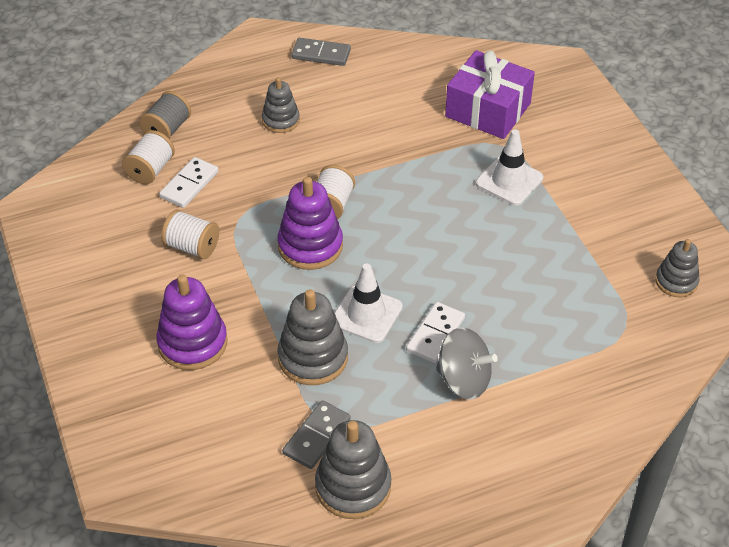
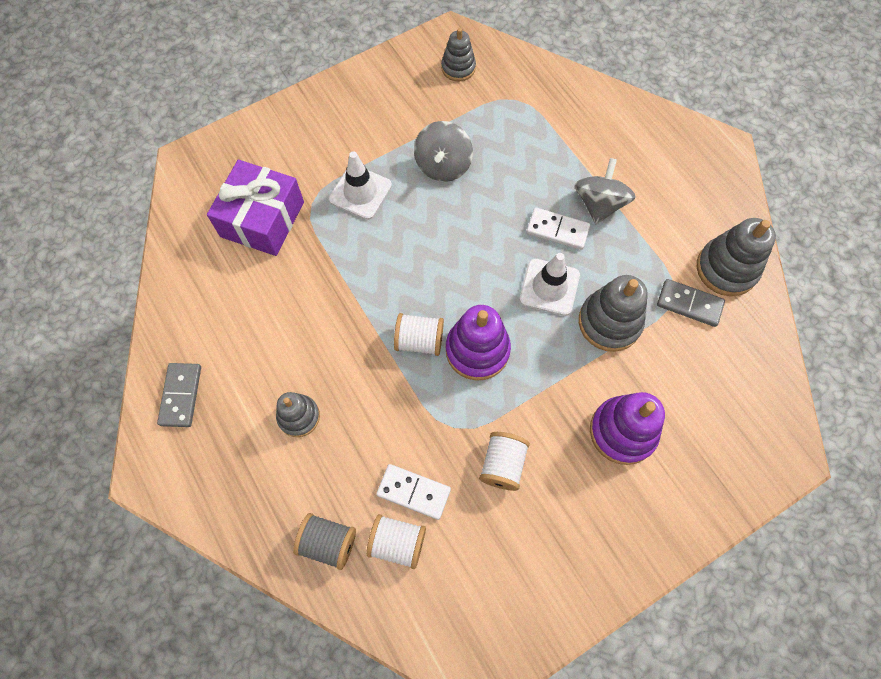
camera: 100 degrees left, 20 degrees up
(535, 249) = (443, 165): none -> grey spinning top

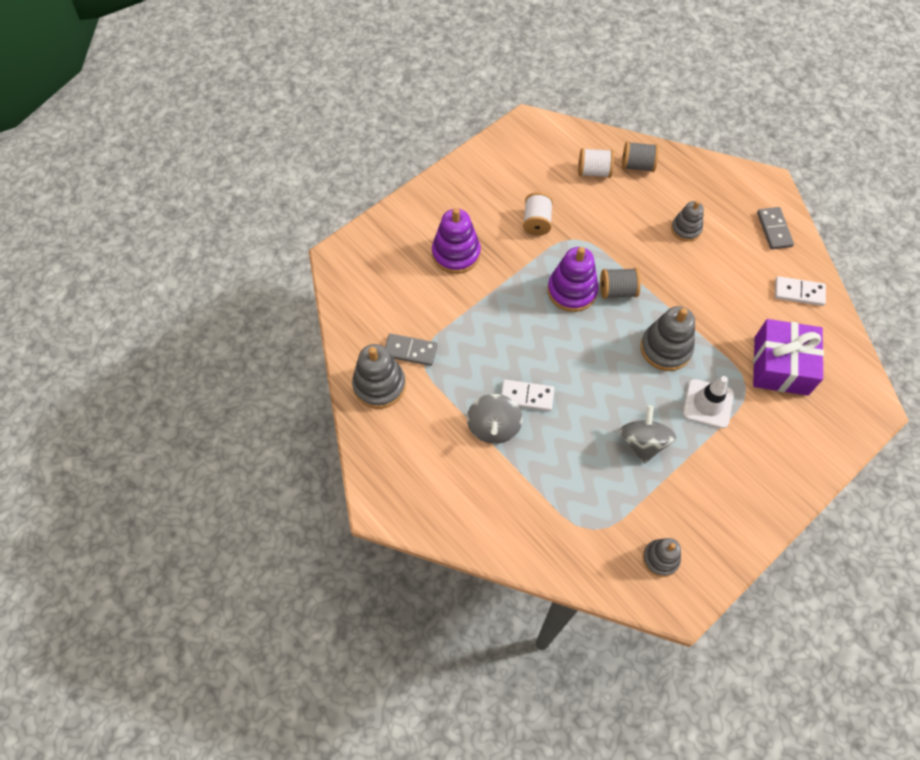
camera: 170 degrees right, 5 degrees down
(414, 492) = (592, 199): white domino -> white domino (799, 292)
(419, 341) = (617, 291): white spool -> grey spool
(549, 287) = (525, 346): white traffic cone -> none
(609, 322) = (473, 326): grey stacking toy -> grey stacking toy (665, 348)

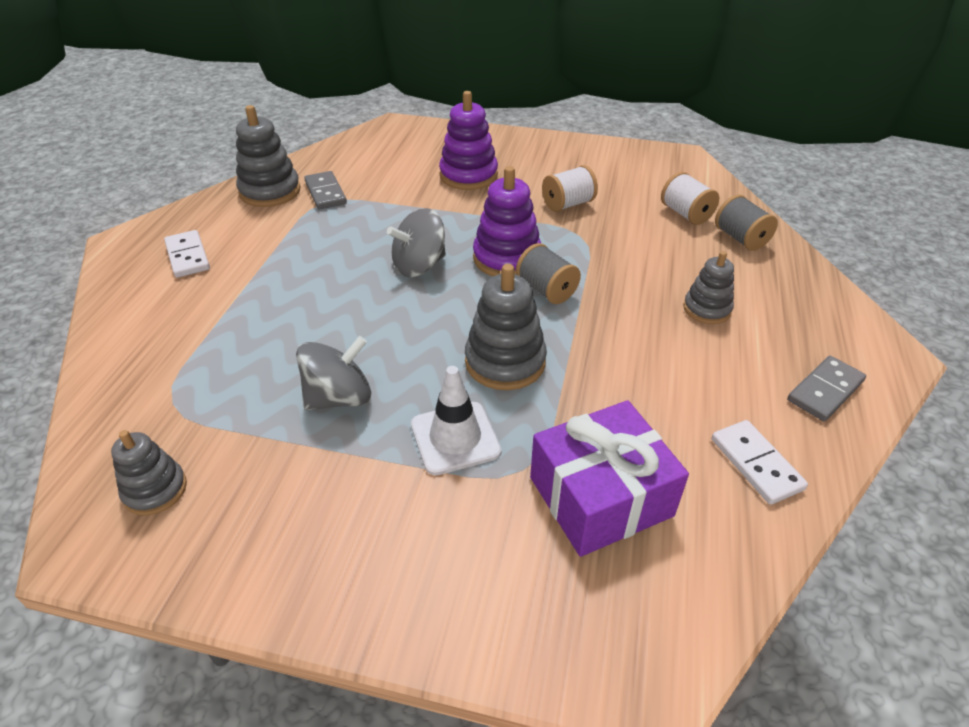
camera: 55 degrees right, 20 degrees down
(493, 427) = (272, 273): grey spinning top -> grey spinning top (419, 265)
(527, 396) = (331, 280): white domino -> white domino (187, 256)

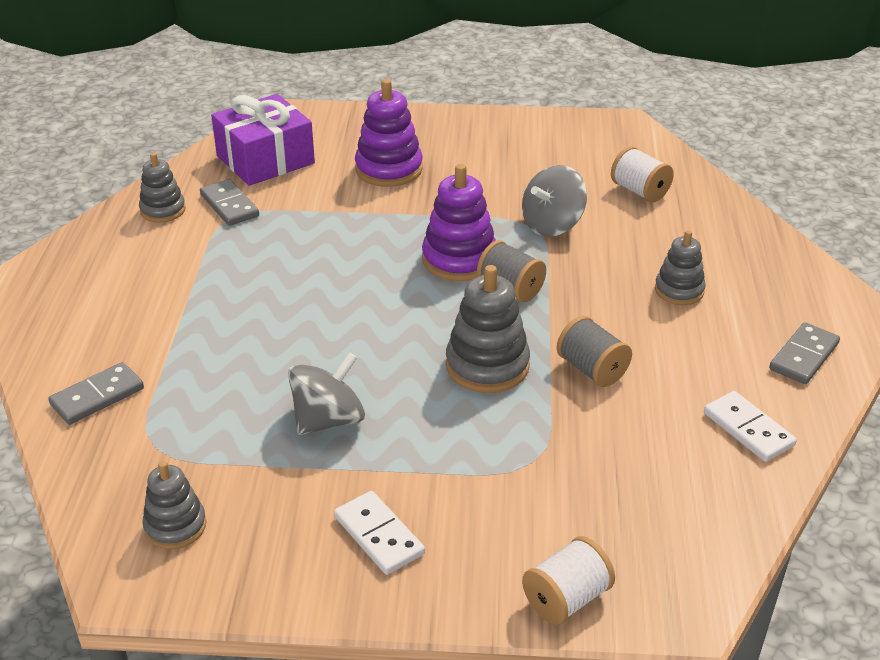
camera: 10 degrees left, 5 degrees down
(144, 348) = (97, 397): none -> grey domino
(187, 256) = (99, 294): white domino -> white domino (378, 535)
(270, 191) = (163, 210): grey stacking toy -> grey stacking toy, size x0.63
(419, 265) = (366, 277): grey spinning top -> grey spinning top (552, 225)
(455, 438) = (458, 442): white traffic cone -> none
(568, 204) = (510, 192): white spool -> white spool (566, 599)
(600, 496) = (611, 475): purple gift -> purple gift (265, 159)
(740, 238) = (701, 213): grey spool -> grey spool (592, 369)

